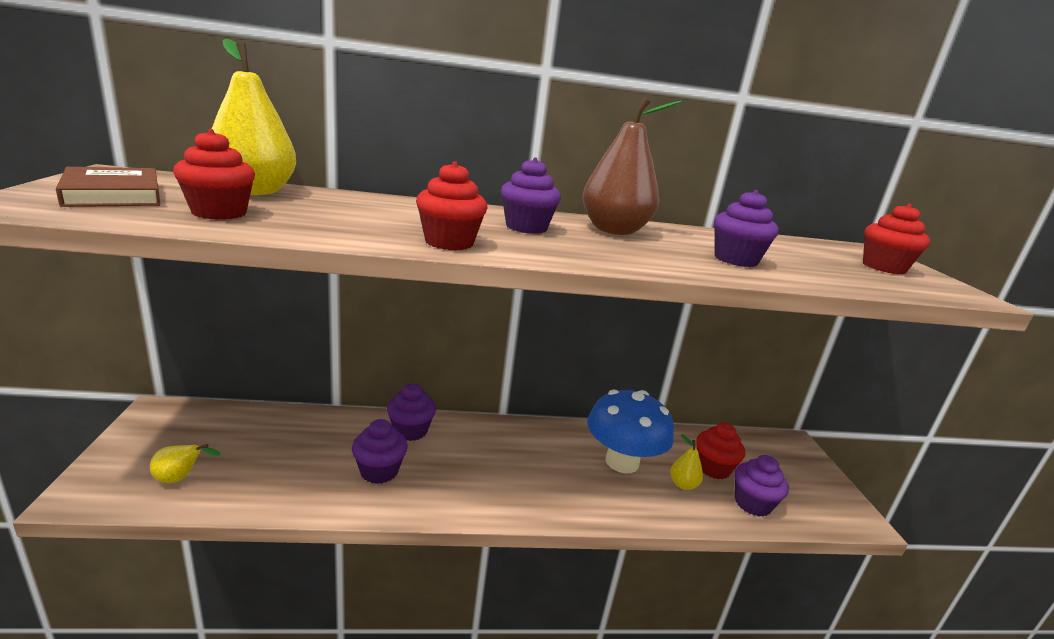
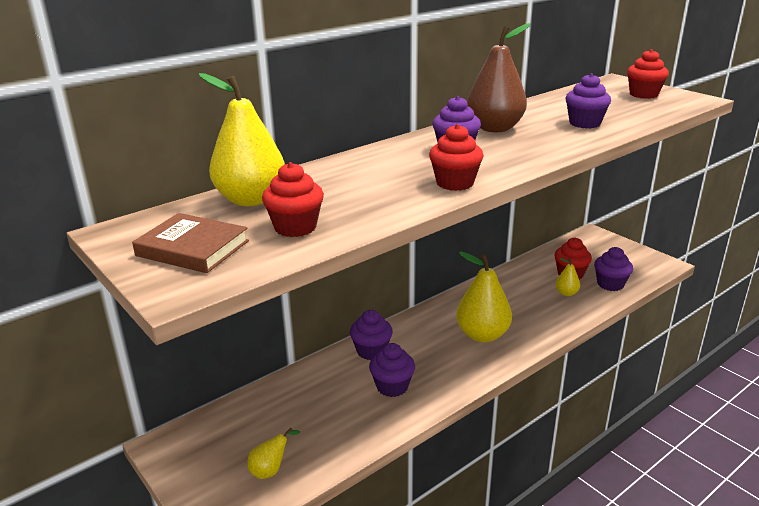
camera: 30 degrees left, 5 degrees up
(532, 475) = (482, 335): none -> yellow pear
(622, 462) = (520, 298): blue mushroom -> none

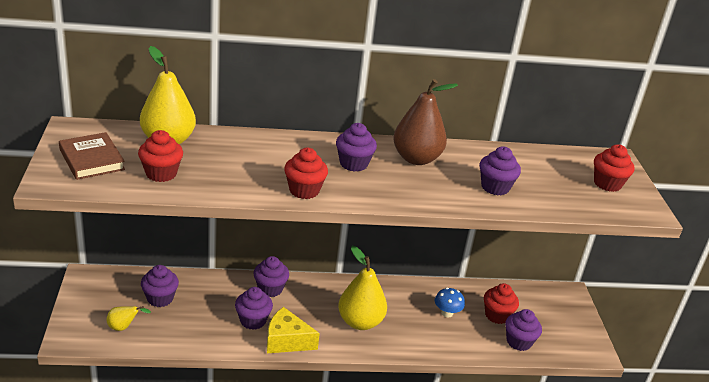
camera: 30 degrees right, 5 degrees up
(275, 419) = (160, 298): none -> purple cupcake
(445, 386) = (286, 341): none -> yellow cheese
(535, 291) = (447, 313): none -> blue mushroom
(566, 293) = (470, 328): yellow pear -> none

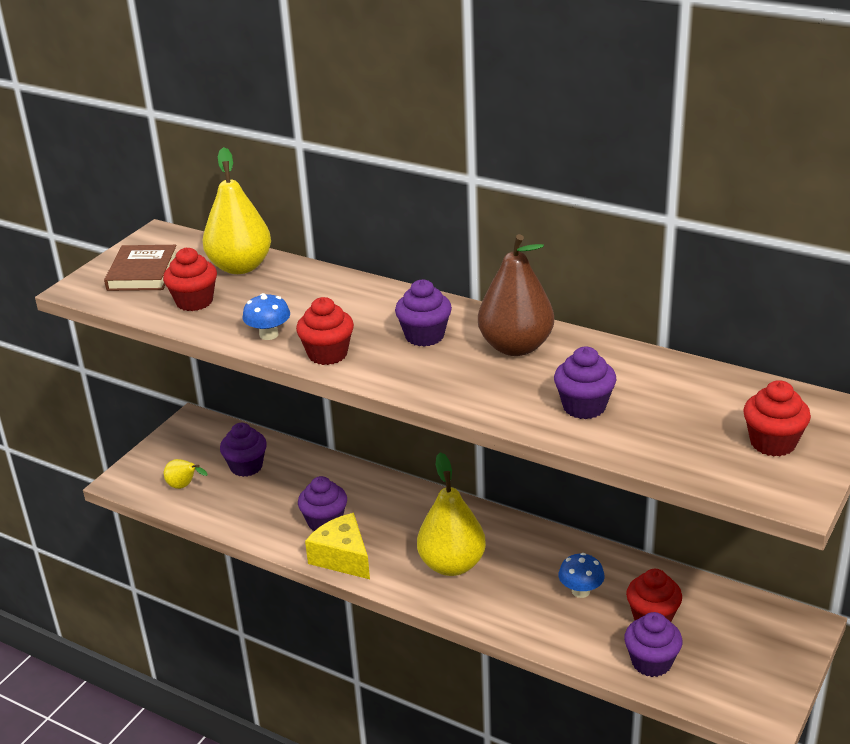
camera: 40 degrees right, 0 degrees up
(247, 186) = (269, 335): none -> blue mushroom
(270, 289) = (377, 492): purple cupcake -> none

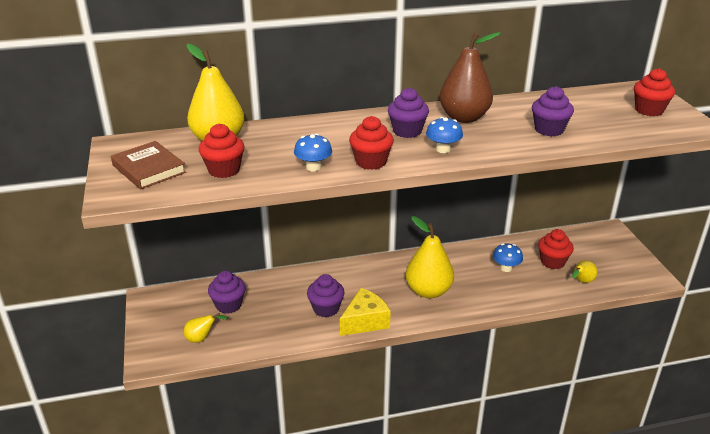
camera: 45 degrees left, 0 degrees up
(342, 557) = (365, 321): yellow cheese -> yellow cheese turned 135 degrees clockwise
(421, 374) = (443, 149): none -> blue mushroom
(651, 662) = (581, 281): purple cupcake -> yellow pear

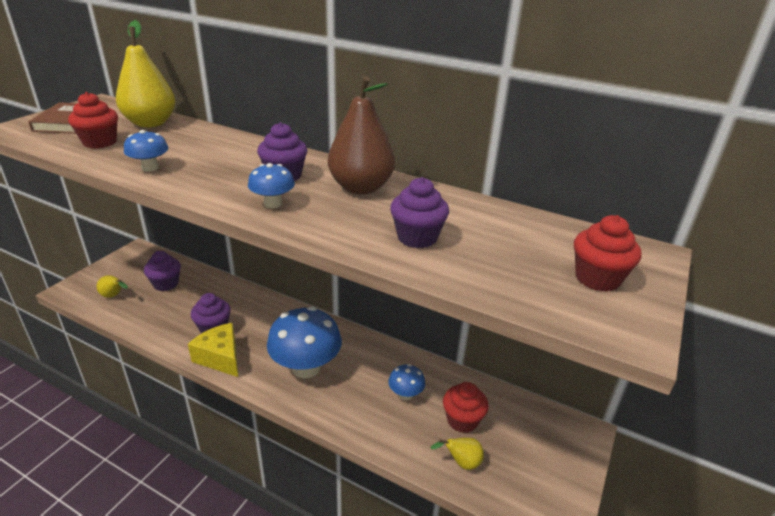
camera: 40 degrees right, 0 degrees up
(365, 321) = (220, 358): yellow cheese -> yellow cheese turned 135 degrees counterclockwise
(371, 162) = (195, 184): red cupcake -> none
(428, 291) = (306, 367): yellow pear -> blue mushroom

